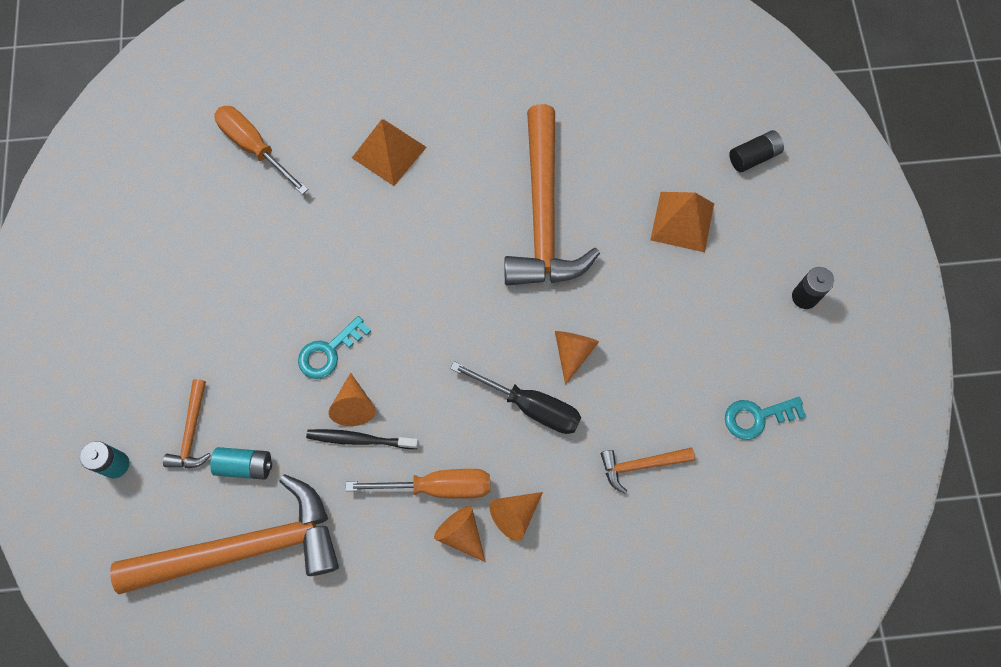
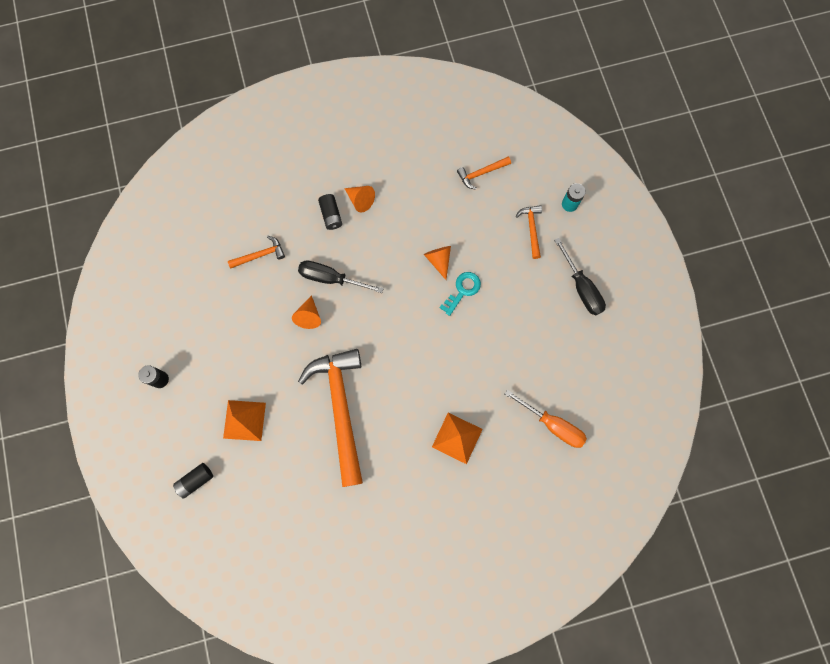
camera: 170 degrees right, 5 degrees up
(147, 325) = (581, 288): none -> black screwdriver
(244, 547) = (481, 173): orange hammer -> orange hammer, size x0.44
(245, 465) = (494, 216): turquoise battery -> none
(360, 439) = (430, 242): black toothbrush -> none
(438, 486) = (378, 223): orange screwdriver -> none
(515, 515) = (331, 215): orange cone -> black battery
(757, 417) = (190, 295): turquoise key -> none

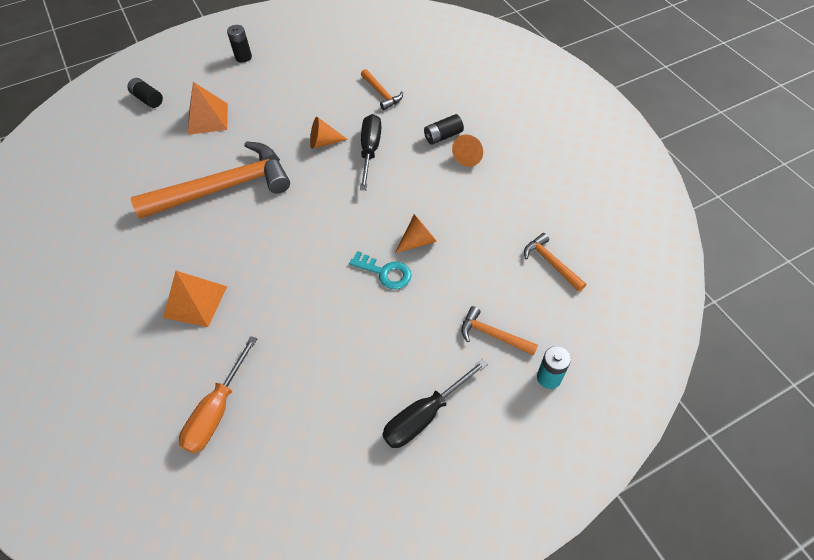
camera: 80 degrees right, 20 degrees down
(531, 229) = (493, 335): orange hammer -> orange hammer turned 135 degrees counterclockwise

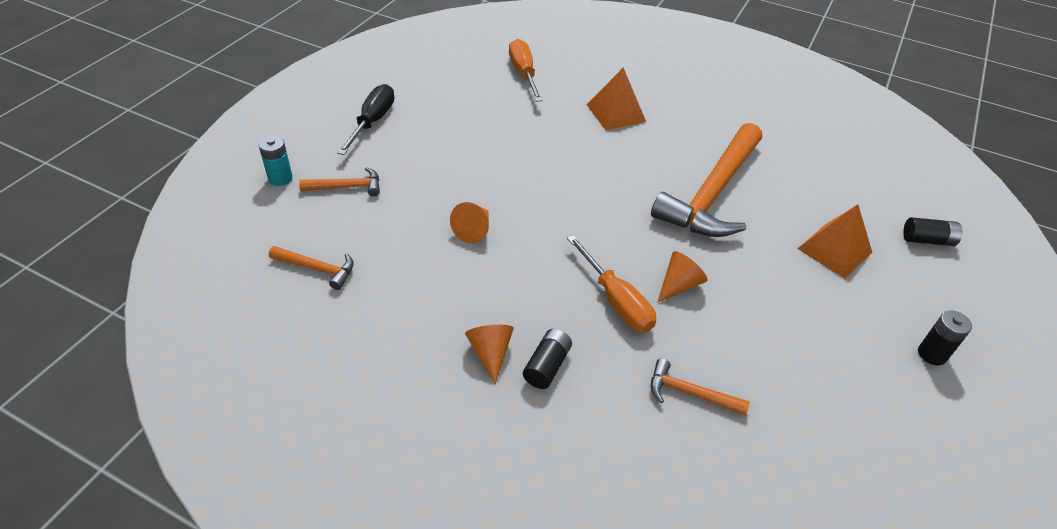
camera: 140 degrees right, 10 degrees down
(370, 150) = (616, 301): black screwdriver -> orange screwdriver
(385, 272) = (482, 192): turquoise key -> none

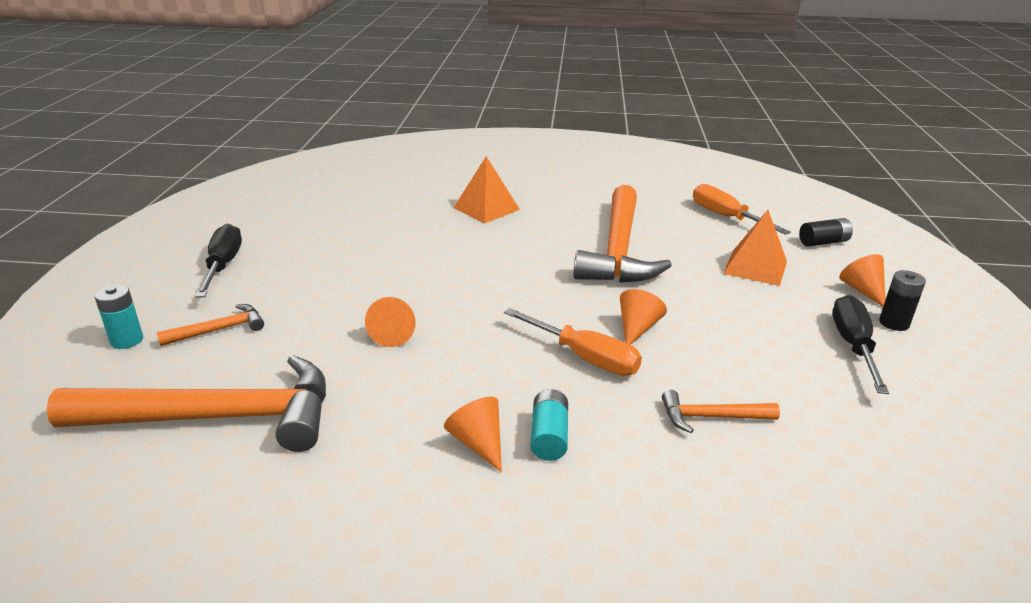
camera: 20 degrees left, 15 degrees down
(317, 269) = (217, 417): orange hammer -> orange hammer, size x2.28
(523, 73) = (374, 196): orange screwdriver -> orange screwdriver (726, 217)
(547, 366) = (549, 436): black battery -> turquoise battery
(871, 365) = (853, 346): none -> black screwdriver
(927, 308) = (862, 290): none -> orange cone

